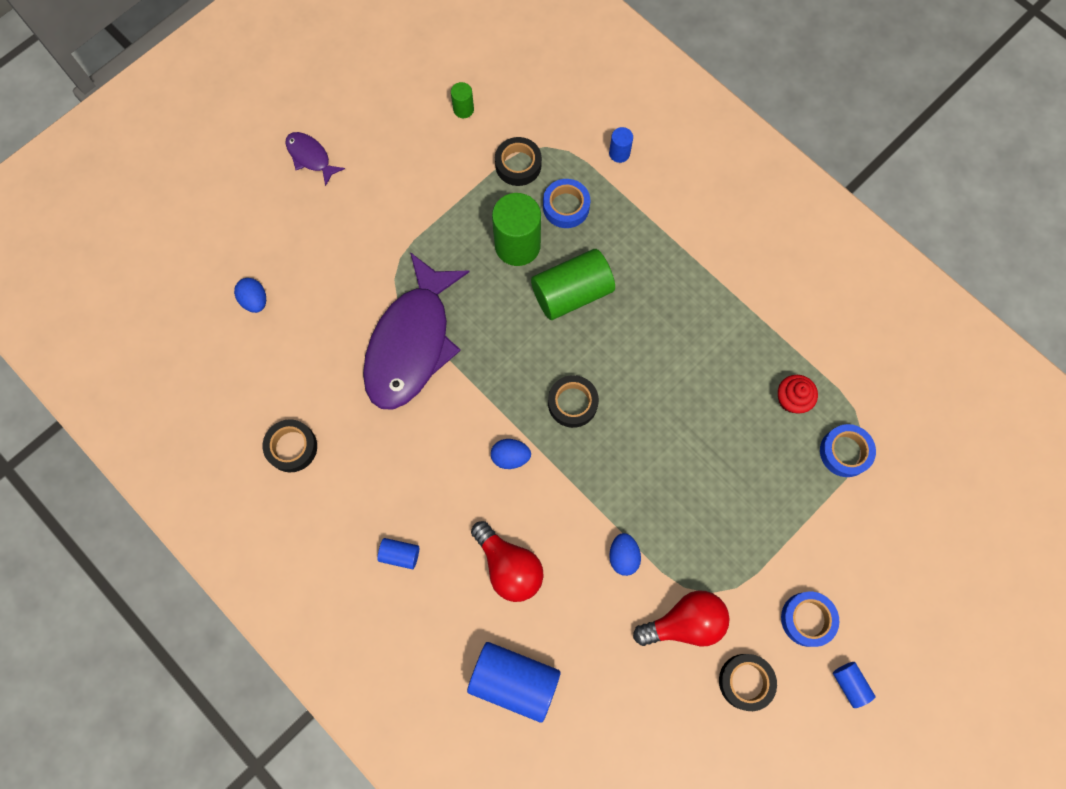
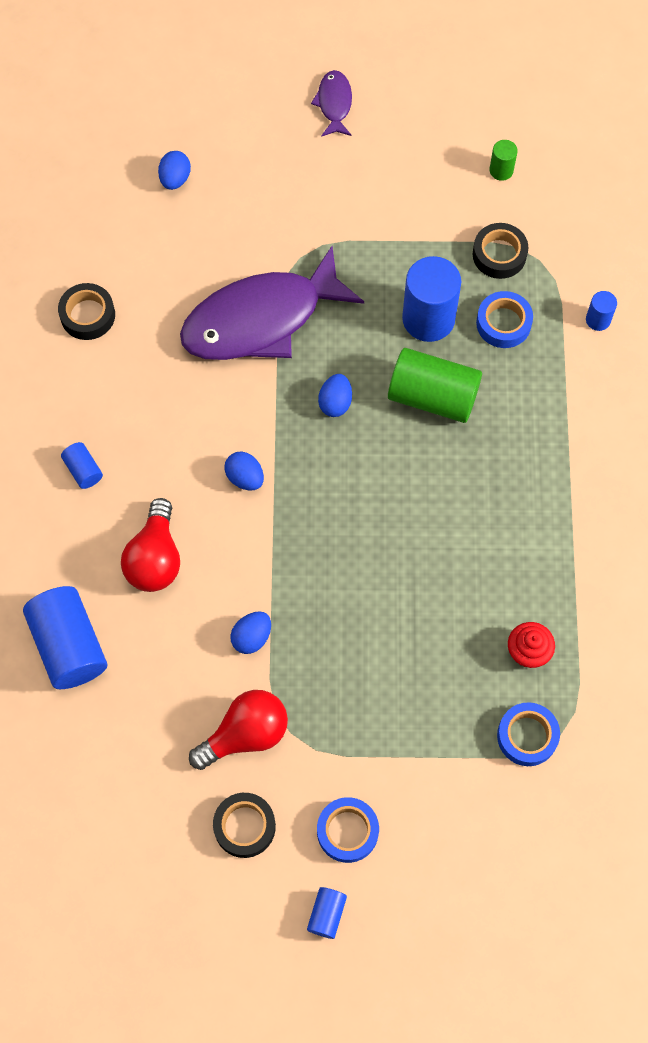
camera: 45 degrees right, 5 degrees down
(516, 353) = (335, 402): none -> blue egg
(517, 245) = (428, 319): green cylinder -> blue cylinder
(572, 403) = (339, 483): black tape -> none
(684, 622) = (245, 734): red light bulb -> red light bulb turned 60 degrees counterclockwise

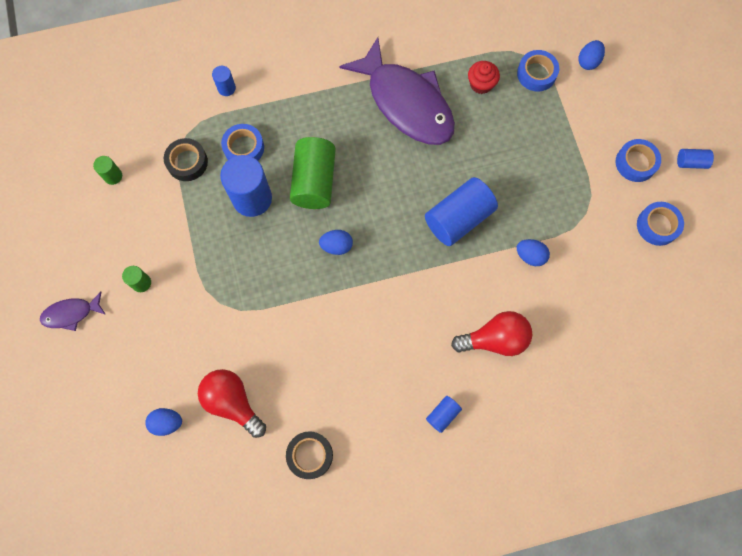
camera: 105 degrees left, 5 degrees up
(69, 645) = (579, 380): blue cylinder -> blue cylinder (458, 218)
(244, 826) = (657, 225): black tape -> blue tape
(245, 477) = (413, 293): blue egg -> blue egg (588, 61)
(245, 734) = (598, 241): red light bulb -> red light bulb (233, 402)
(261, 319) = (281, 317): purple fish -> purple fish (406, 103)
(351, 179) = (141, 283): none -> green cylinder

